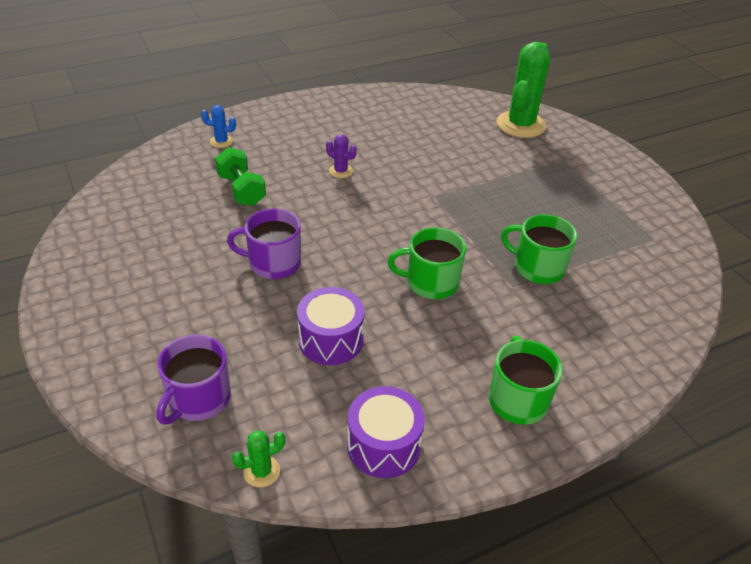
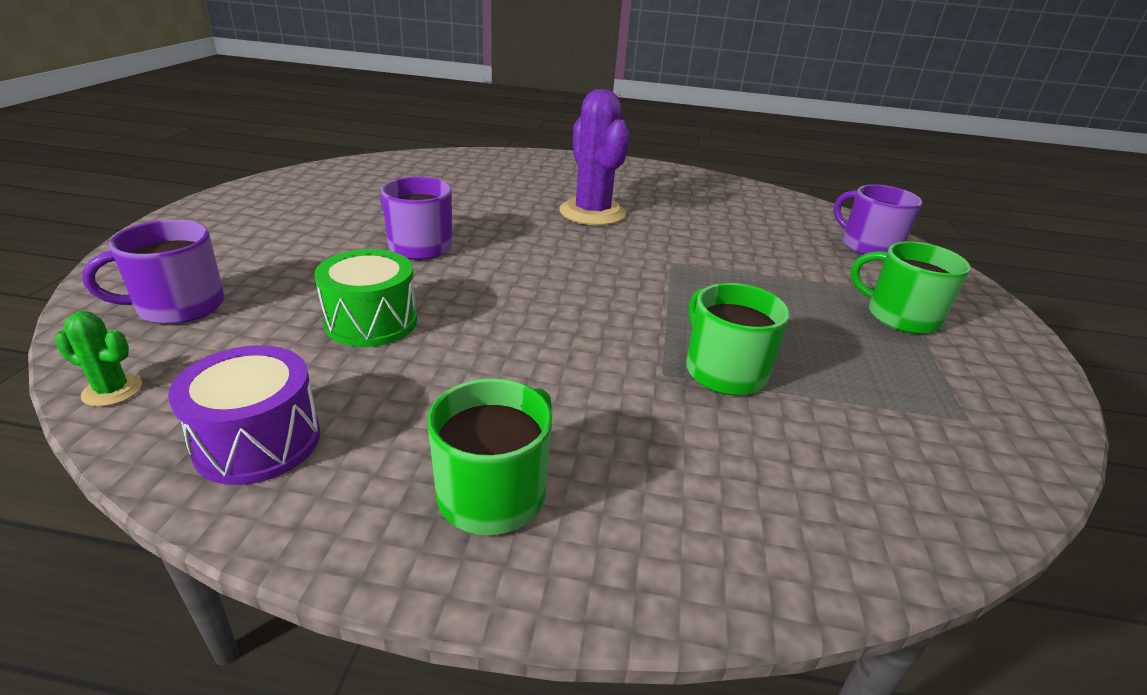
camera: 35 degrees right, 10 degrees down
(221, 141) = (510, 163): blue cactus -> none
(241, 190) = (476, 194): green dumbbell -> none
(331, 340) = (371, 322): purple drum -> green drum
(341, 171) = (592, 213): purple cactus -> purple cactus, size x2.27
(430, 282) = (557, 325): green mug -> green mug (900, 316)
(520, 125) = (868, 246): green cactus -> purple mug

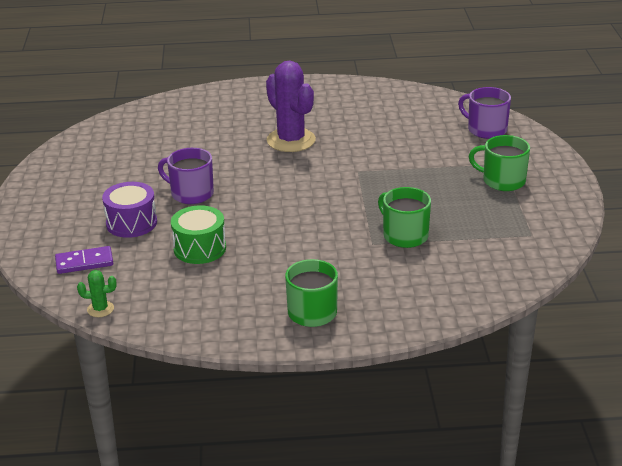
camera: 10 degrees left, 0 degrees up
(178, 306) = (84, 262): purple mug -> purple domino
(258, 441) = (192, 315): purple drum -> purple drum (131, 223)

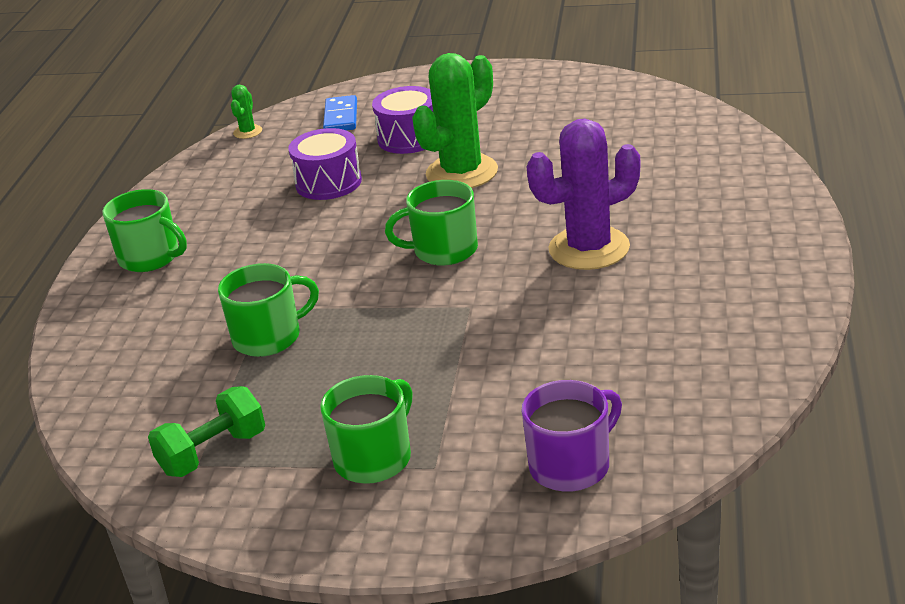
camera: 105 degrees right, 0 degrees up
(84, 262) = (340, 117): purple domino -> blue domino
(191, 193) = (462, 172): purple mug -> green cactus
(200, 248) = (328, 183): green drum -> purple drum
(295, 187) = (443, 250): none -> green mug
(520, 232) = (213, 453): none -> green dumbbell

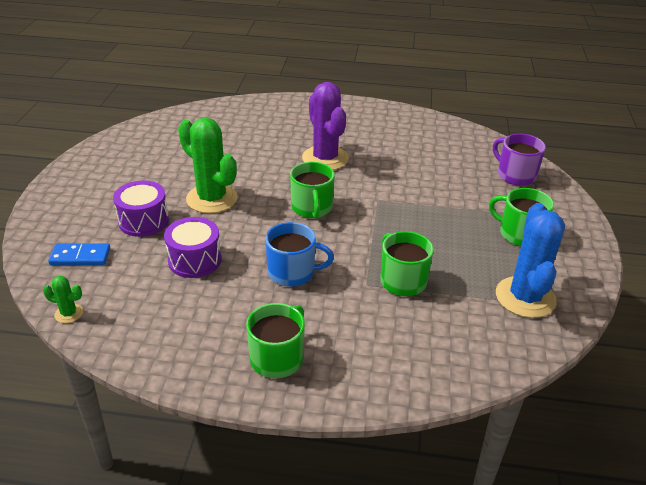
camera: 95 degrees left, 5 degrees up
(213, 453) = (525, 297): green dumbbell -> blue cactus
(297, 251) = (292, 272): none -> blue mug

